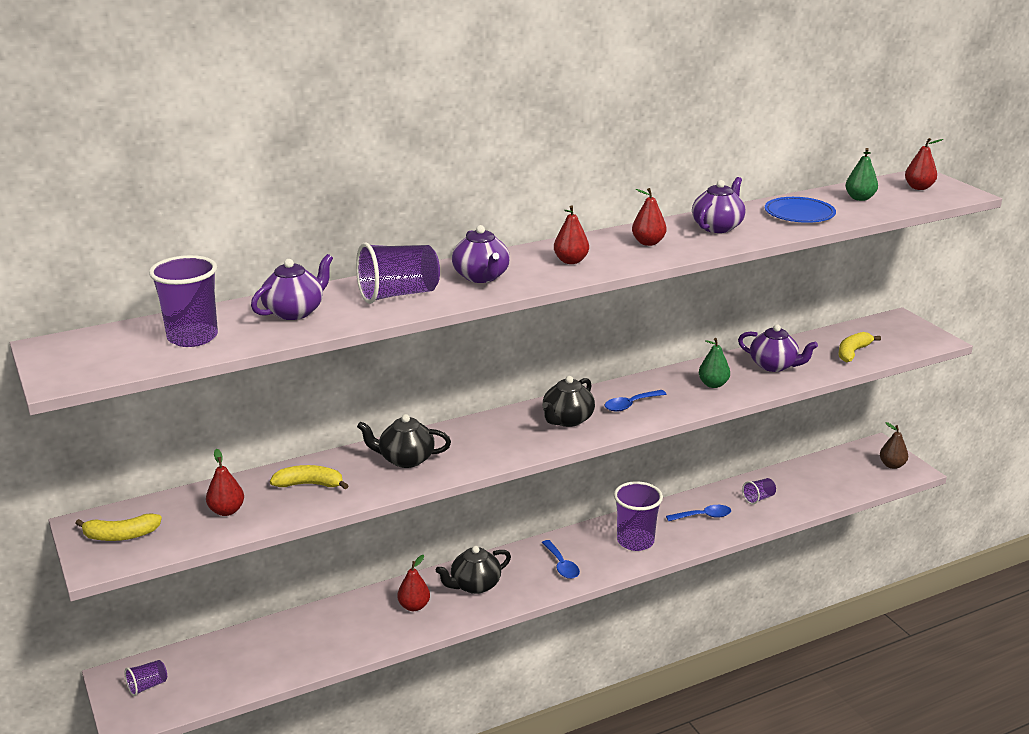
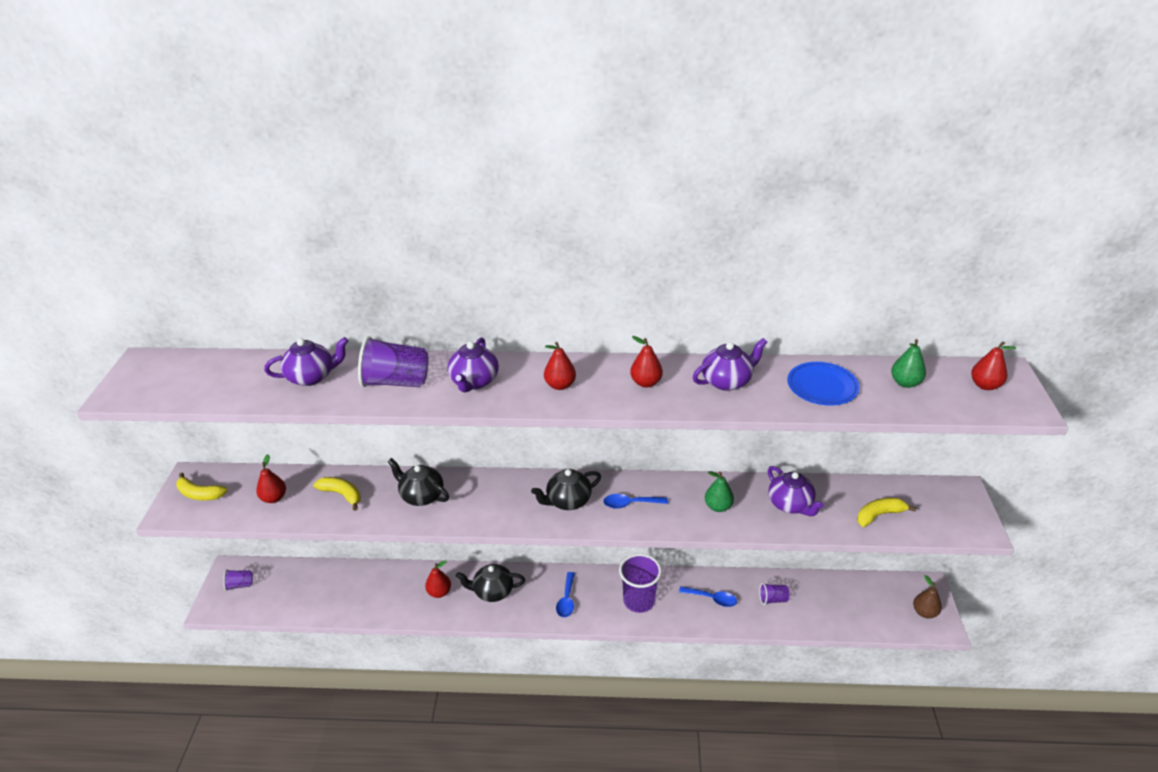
camera: 30 degrees right, 10 degrees up
(192, 337) = (225, 381): purple cup -> none

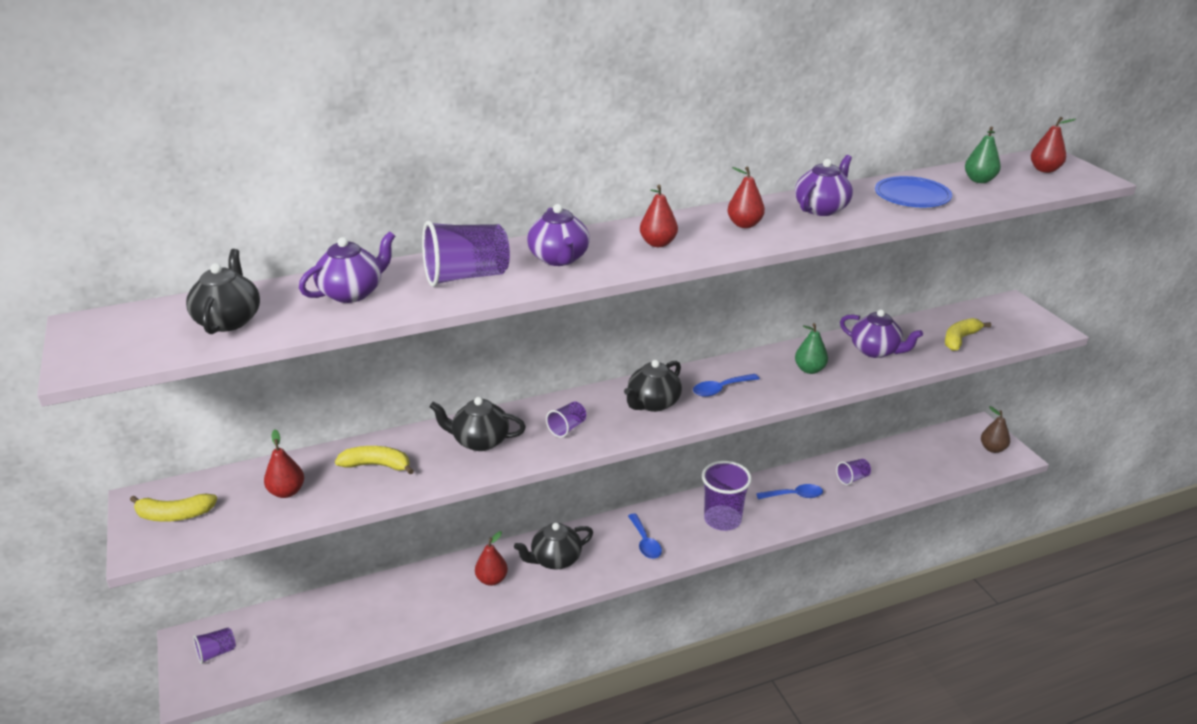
camera: 25 degrees left, 5 degrees down
(220, 380) = (228, 320): none -> black teapot
(489, 504) = (567, 428): none -> purple cup

